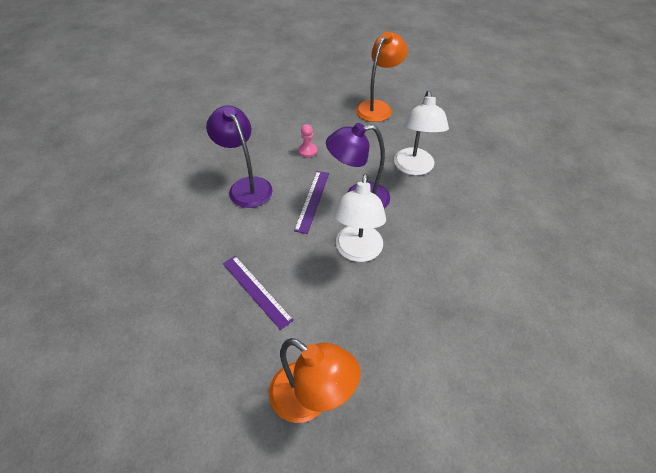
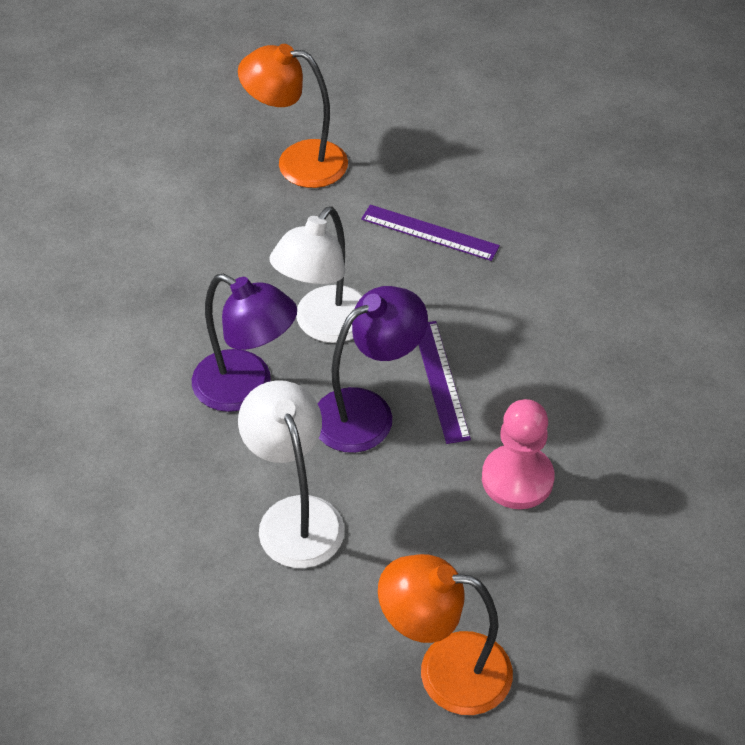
camera: 155 degrees right, 0 degrees up
(246, 186) = (566, 366): purple lamp -> purple lamp (246, 388)
(307, 151) = (517, 479): pink pawn -> pink pawn, size x1.79
(357, 252) = (324, 326): white lamp -> white lamp turned 135 degrees counterclockwise
(377, 107) = (445, 670): orange lamp -> orange lamp turned 90 degrees clockwise

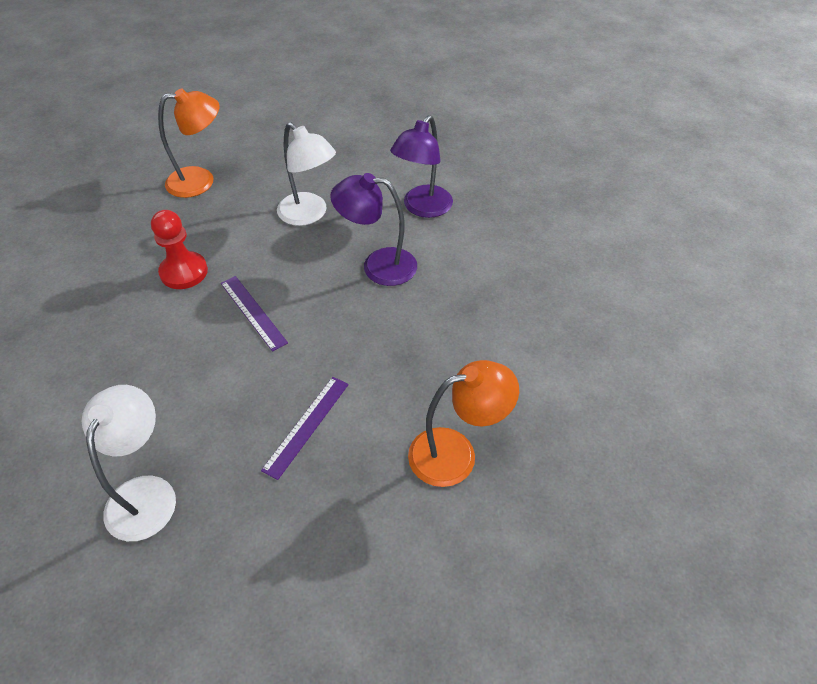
camera: 155 degrees right, 0 degrees up
(324, 326) = (351, 320): white lamp -> white lamp (146, 493)
(367, 412) = (294, 278): purple lamp -> purple lamp (422, 208)
(429, 232) = (306, 426): purple ruler -> purple ruler turned 60 degrees counterclockwise
(517, 479) = (184, 272): pink pawn -> red pawn

